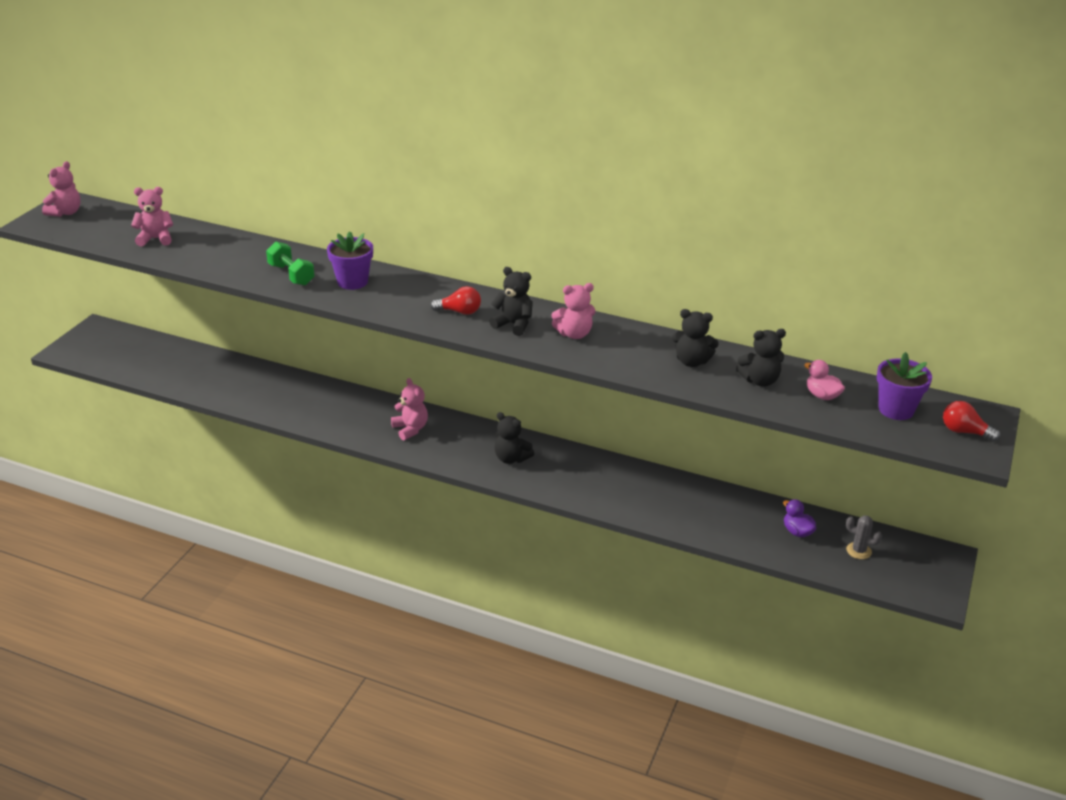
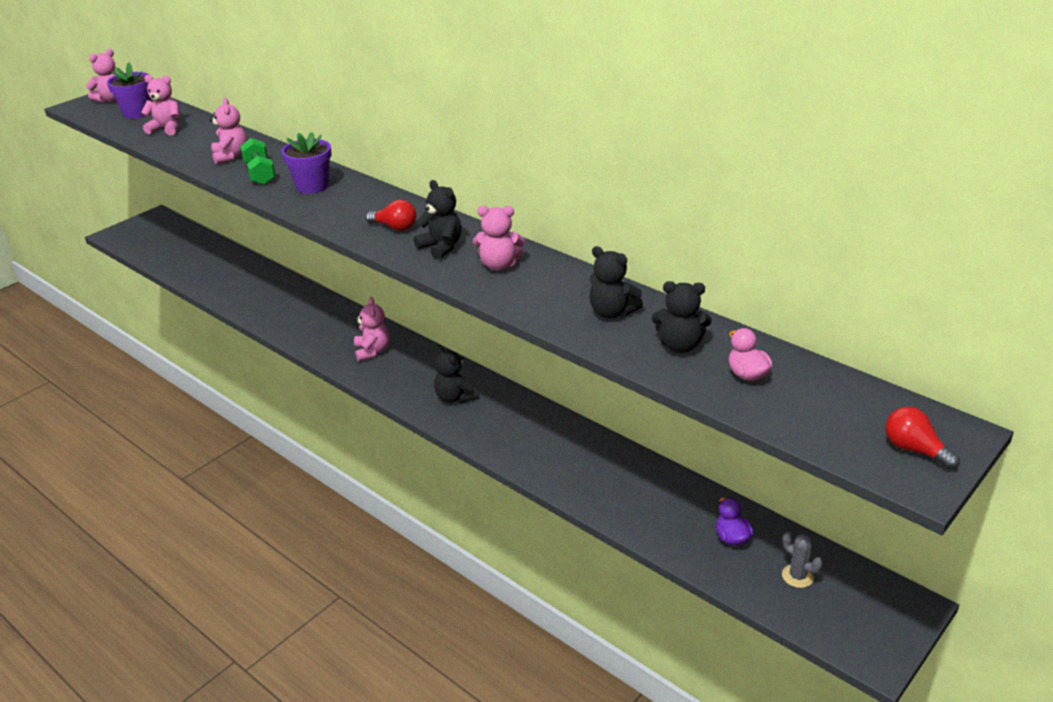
camera: 20 degrees right, 0 degrees up
(248, 261) = (231, 156): none -> pink teddy bear
(896, 410) = (835, 406): purple flower pot -> purple flower pot (137, 113)

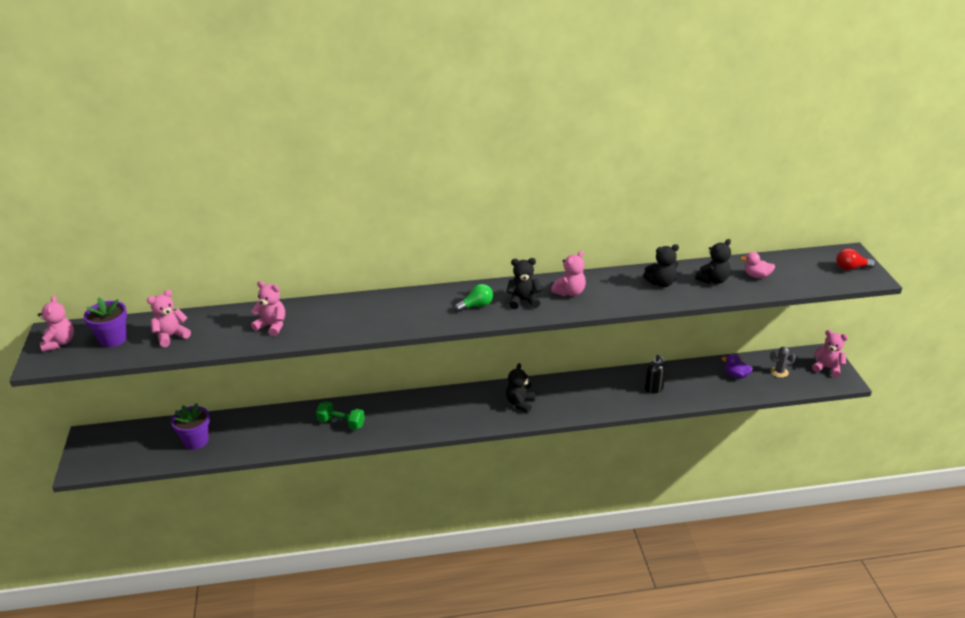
camera: 50 degrees left, 0 degrees up
(260, 173) = (320, 324): green dumbbell -> green dumbbell (341, 423)
(312, 186) = (373, 312): purple flower pot -> purple flower pot (196, 441)
(372, 351) = (430, 412): pink teddy bear -> pink teddy bear (827, 368)
(395, 227) = (476, 306): red light bulb -> green light bulb
(455, 397) = (520, 403): black teddy bear -> black teddy bear turned 105 degrees clockwise
(607, 480) = (654, 389): none -> black soap dispenser

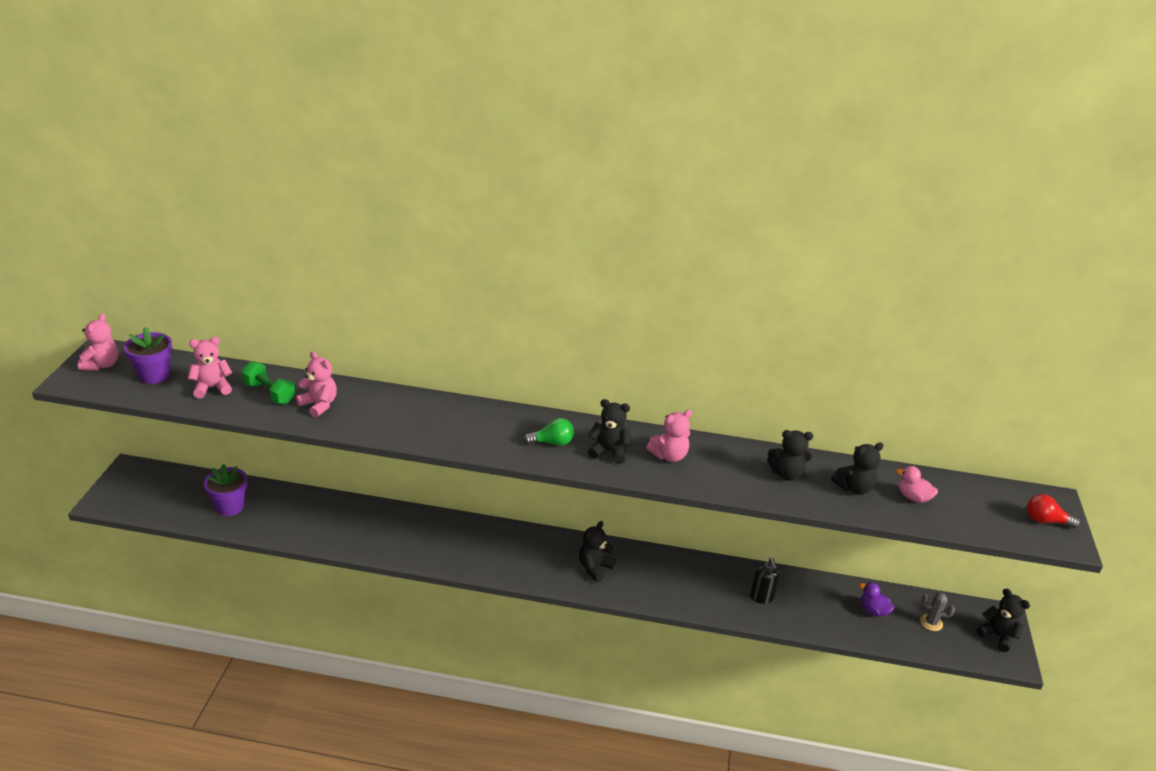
camera: 15 degrees right, 0 degrees up
(341, 423) = (387, 532): green dumbbell -> green dumbbell (269, 393)
(827, 368) = (997, 636): pink teddy bear -> black teddy bear

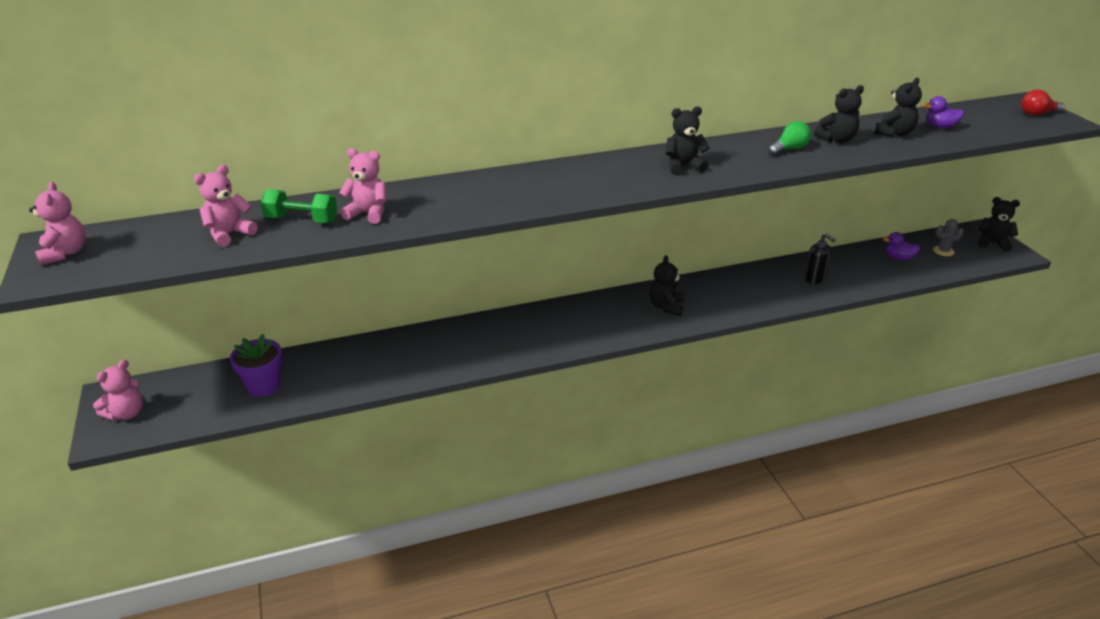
camera: 25 degrees left, 0 degrees up
(154, 375) = (144, 243): purple flower pot -> none
(552, 442) = (627, 175): green light bulb -> green light bulb (789, 149)
(669, 456) = (734, 155): pink teddy bear -> pink teddy bear (126, 413)
(913, 497) = (940, 127): pink duck -> purple duck

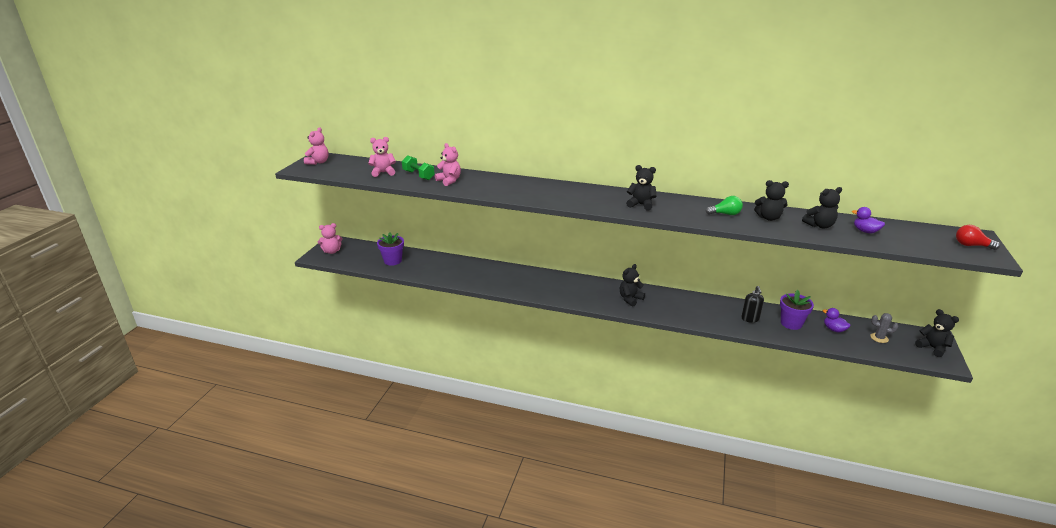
camera: 35 degrees right, 5 degrees down
(856, 267) = (791, 323): none -> purple flower pot

